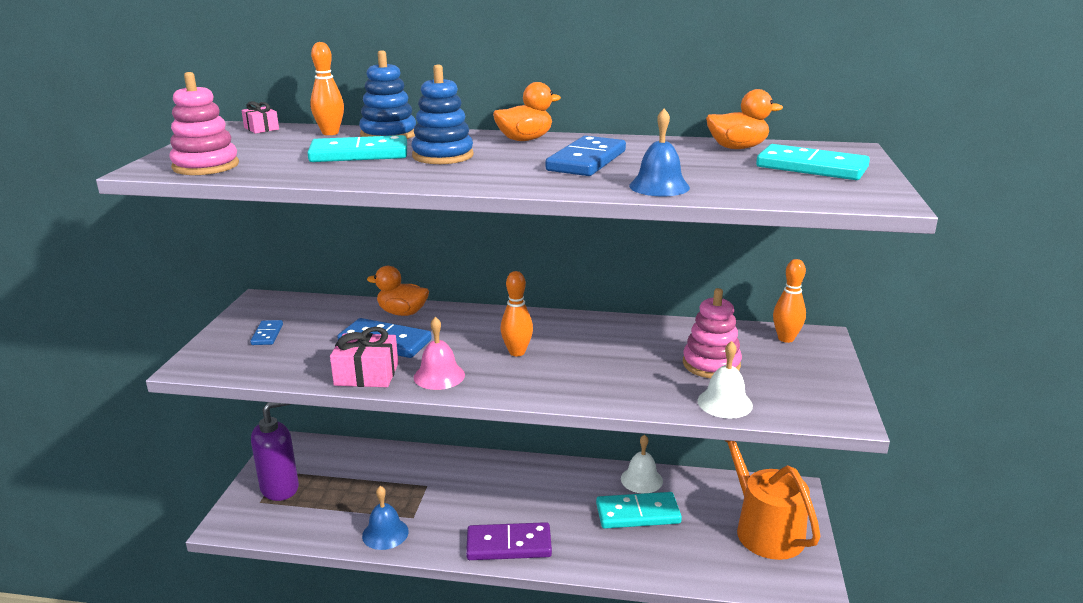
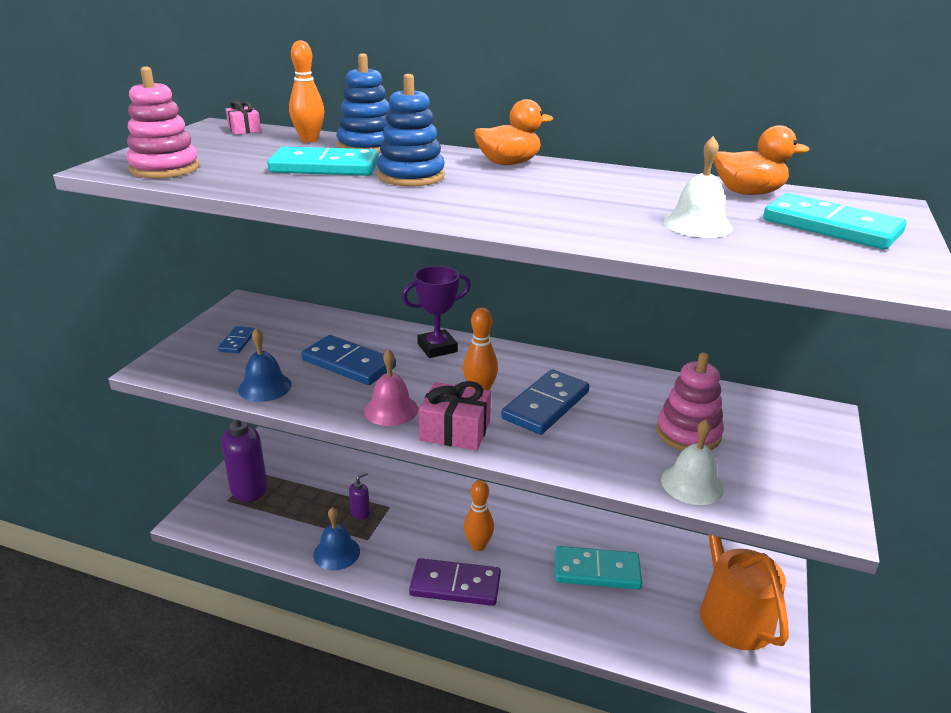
camera: 10 degrees right, 5 degrees up
(366, 374) = (319, 399): pink gift -> pink gift (455, 430)
(399, 494) = (360, 512): none -> purple soap dispenser
(402, 313) = (376, 332): orange duck -> none
(465, 320) = (437, 348): none -> purple trophy
(586, 161) = (565, 195): blue domino -> blue domino (545, 405)
(641, 480) = (609, 533): white bell -> white bell (697, 224)
(659, 186) = (636, 236): blue bell -> blue bell (265, 387)
(786, 339) = (782, 412): orange bowling pin -> orange bowling pin (478, 545)

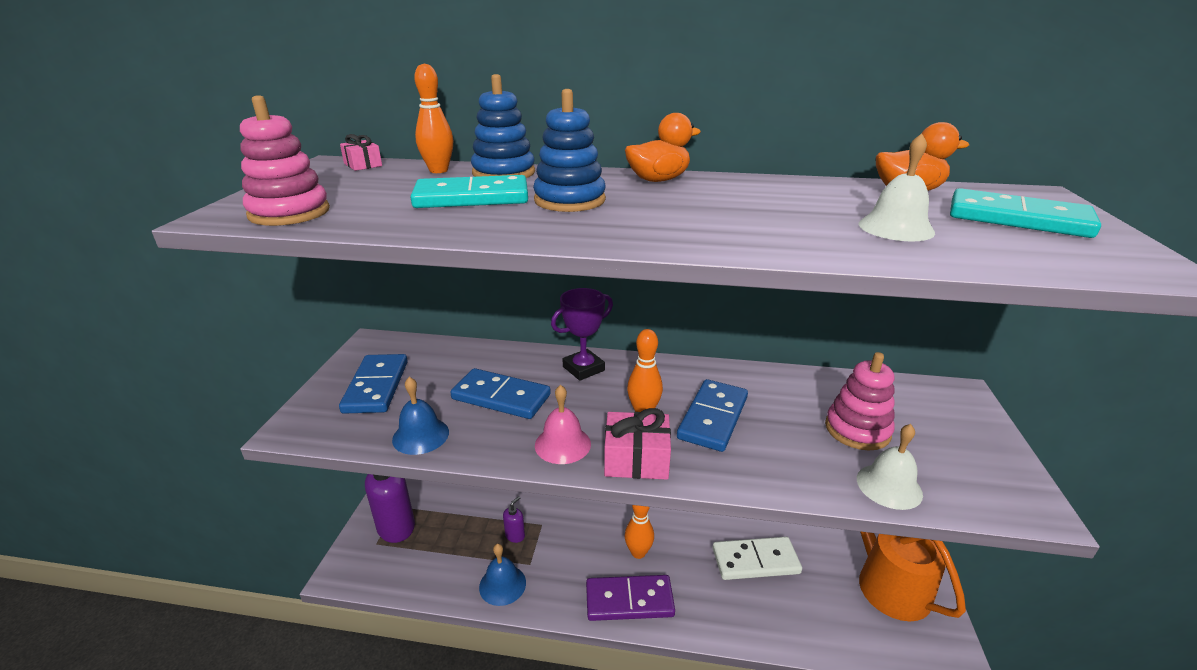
camera: 10 degrees left, 0 degrees up
(237, 342) = (376, 386): blue domino -> blue domino, size x1.90
(597, 571) = (755, 561): turquoise domino -> white domino

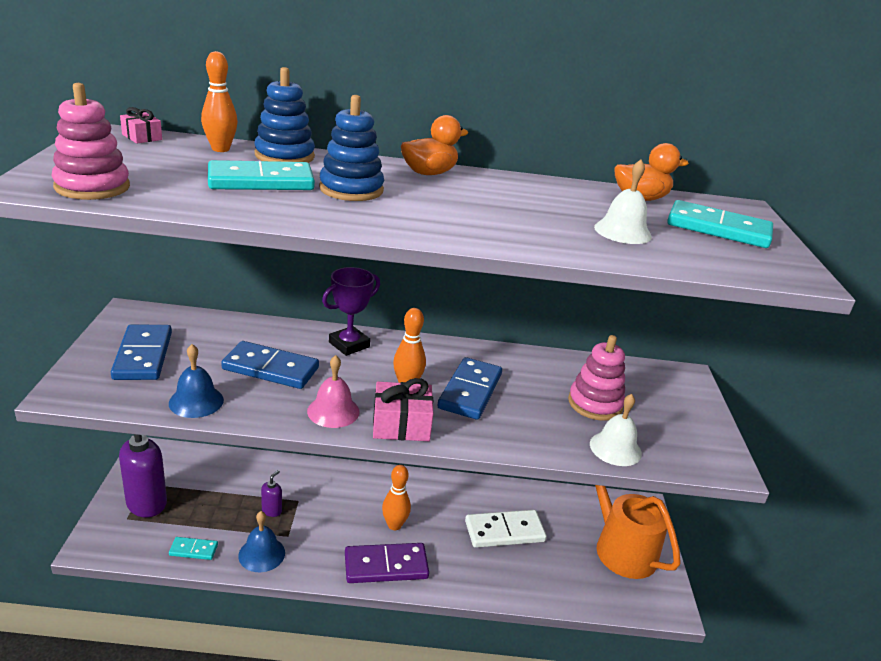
camera: 10 degrees left, 0 degrees up
(436, 579) = (193, 550): none -> turquoise domino

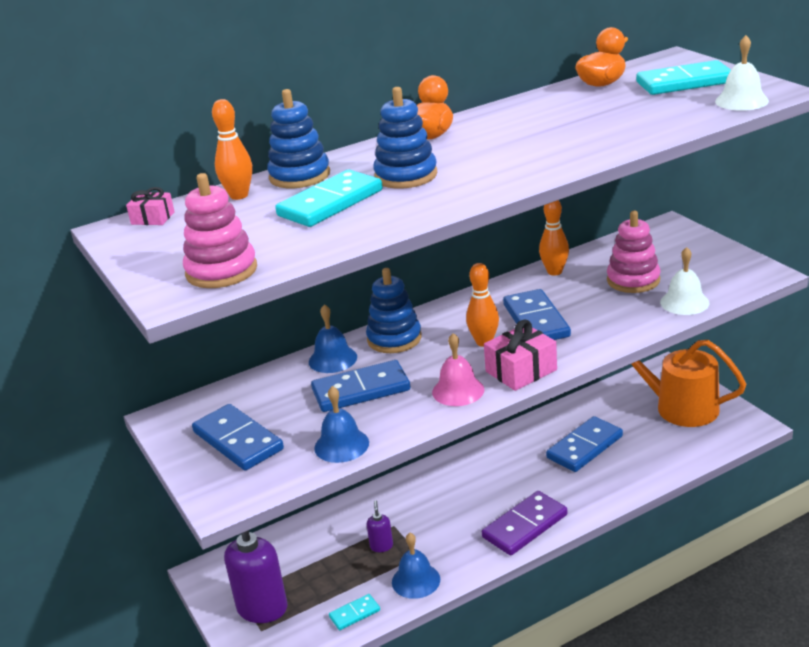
camera: 25 degrees left, 0 degrees up
(287, 335) = (332, 359): none -> blue bell
(349, 345) = (394, 339): purple trophy -> blue stacking toy
(394, 525) = (495, 494): orange bowling pin -> orange bowling pin (554, 272)
(504, 531) = (585, 447): white domino -> blue domino
(622, 231) = (633, 114): white bell -> white bell (741, 101)

